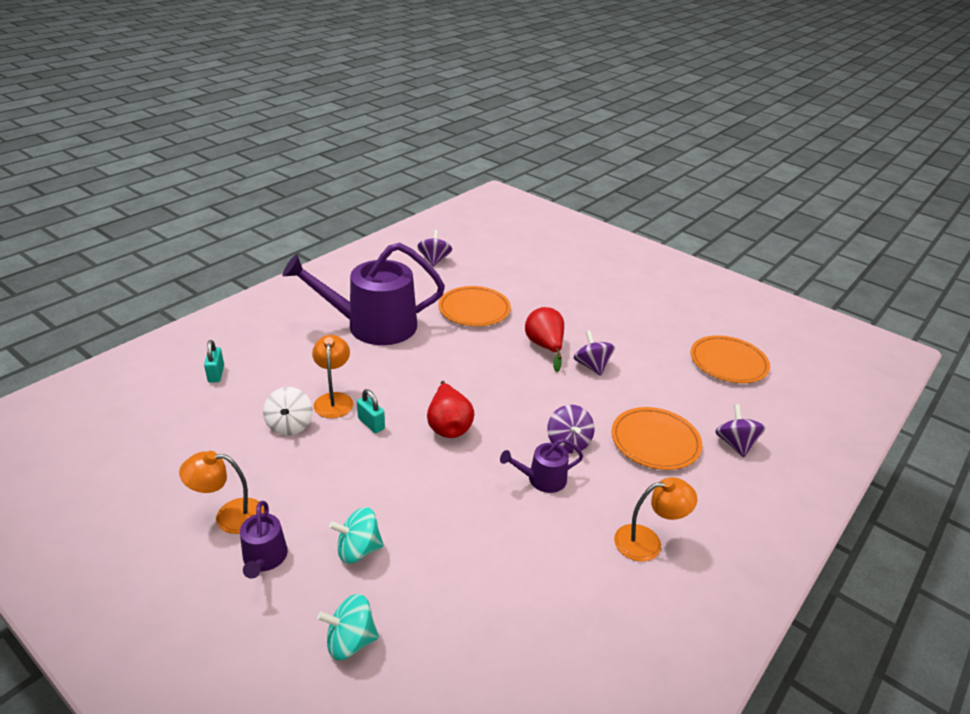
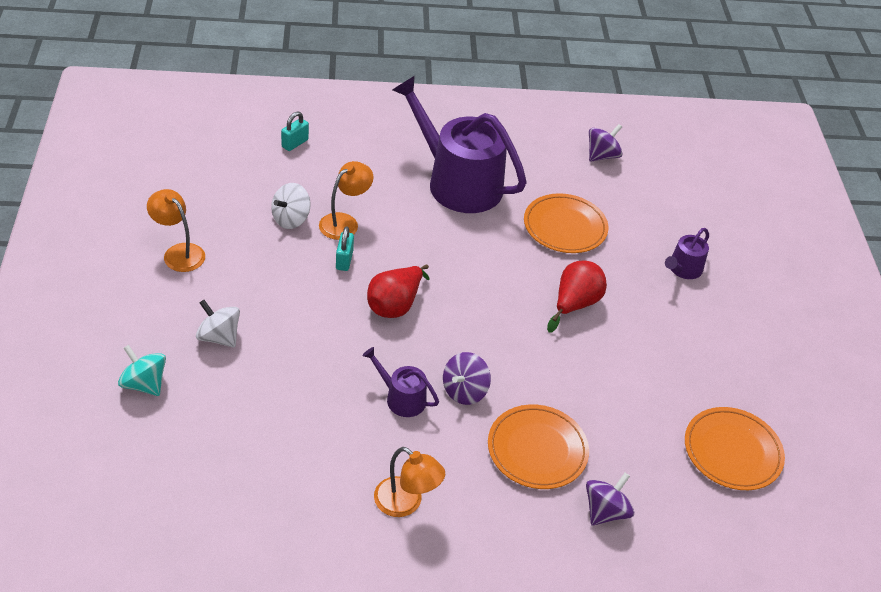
camera: 45 degrees right, 10 degrees up
(264, 558) = (163, 295): purple watering can -> purple watering can (683, 269)
(358, 550) = (219, 337): turquoise spinning top -> white spinning top
(591, 366) = (589, 351): purple spinning top -> none

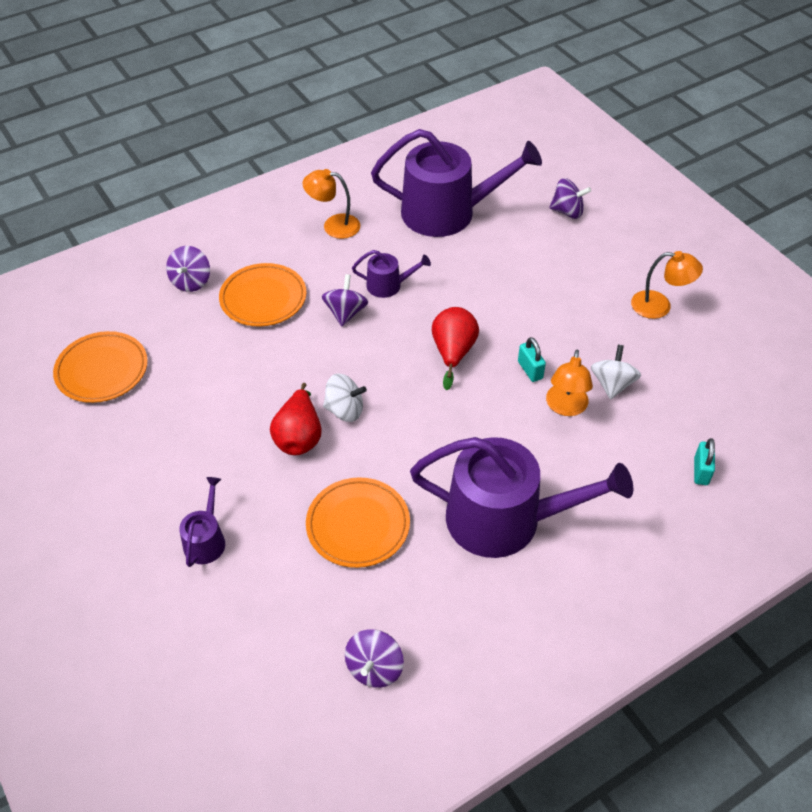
camera: 155 degrees right, 5 degrees up
(144, 384) = (567, 211): turquoise spinning top -> purple spinning top
(219, 337) = (556, 262): white spinning top -> white spinning top (345, 410)
(268, 452) = (447, 212): none -> purple watering can

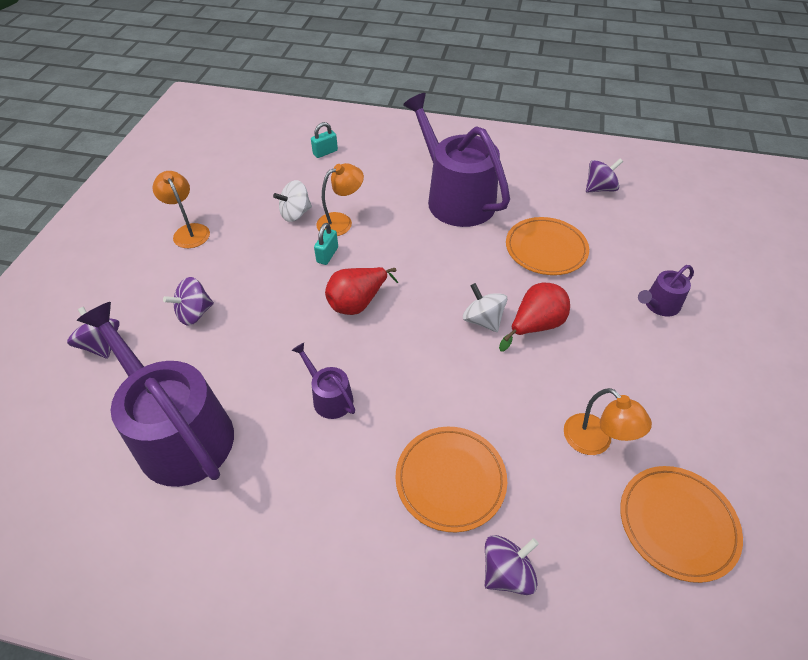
camera: 135 degrees left, 0 degrees up
(333, 225) = (290, 517): orange lamp -> orange lamp (595, 442)
(345, 313) = (395, 400): purple spinning top -> purple spinning top (194, 313)

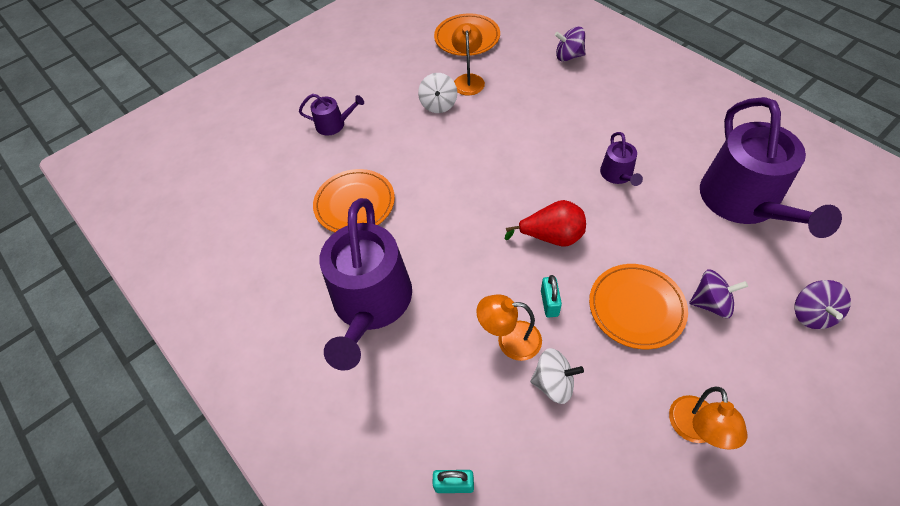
camera: 140 degrees left, 5 degrees up
(327, 255) = (549, 303): turquoise padlock -> turquoise padlock turned 60 degrees counterclockwise
(450, 479) = (567, 99): orange plate -> orange plate (636, 307)
(482, 320) = (464, 174): white spinning top -> white spinning top (438, 105)
(535, 326) = (431, 152): red pear -> none
(599, 188) = (235, 237): purple spinning top -> none

